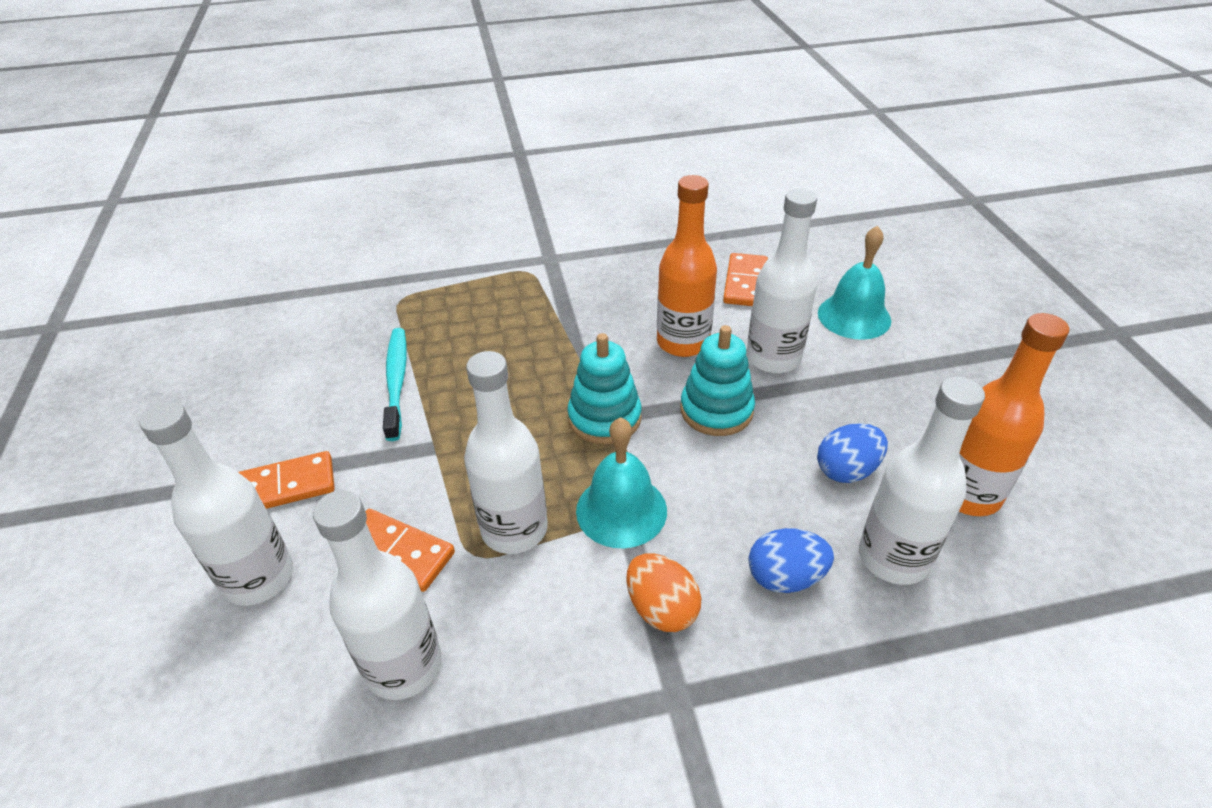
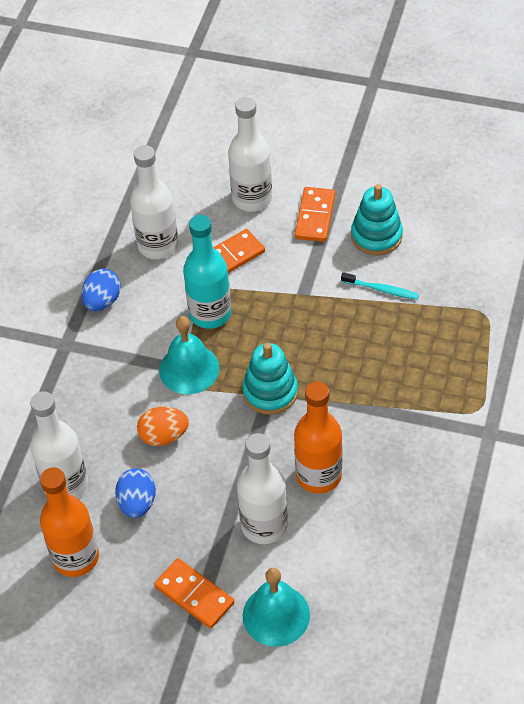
camera: 120 degrees right, 10 degrees up
(396, 381) = (381, 289): turquoise toothbrush -> turquoise toothbrush, size x0.66
(514, 529) = (210, 313): white bottle -> turquoise bottle
(661, 609) = (114, 359): orange egg -> orange egg (164, 436)
(716, 410) = (236, 459): turquoise stacking toy -> turquoise stacking toy (376, 236)
(745, 283) = (368, 561): orange domino -> orange domino (194, 595)
(785, 577) = (92, 424): blue egg -> blue egg (102, 301)

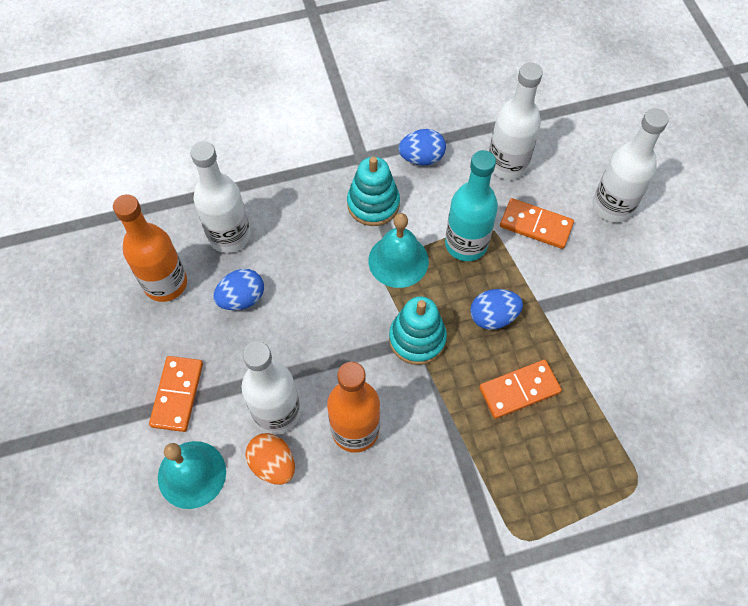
camera: 55 degrees right, 10 degrees up
(164, 436) = (319, 280): orange egg -> orange egg (273, 464)
(289, 330) = (493, 317): none -> blue egg
(315, 216) = (633, 267): orange domino -> orange domino (519, 390)
(376, 236) = (653, 332): turquoise stacking toy -> turquoise stacking toy (373, 204)
(381, 289) = (595, 371): turquoise toothbrush -> none

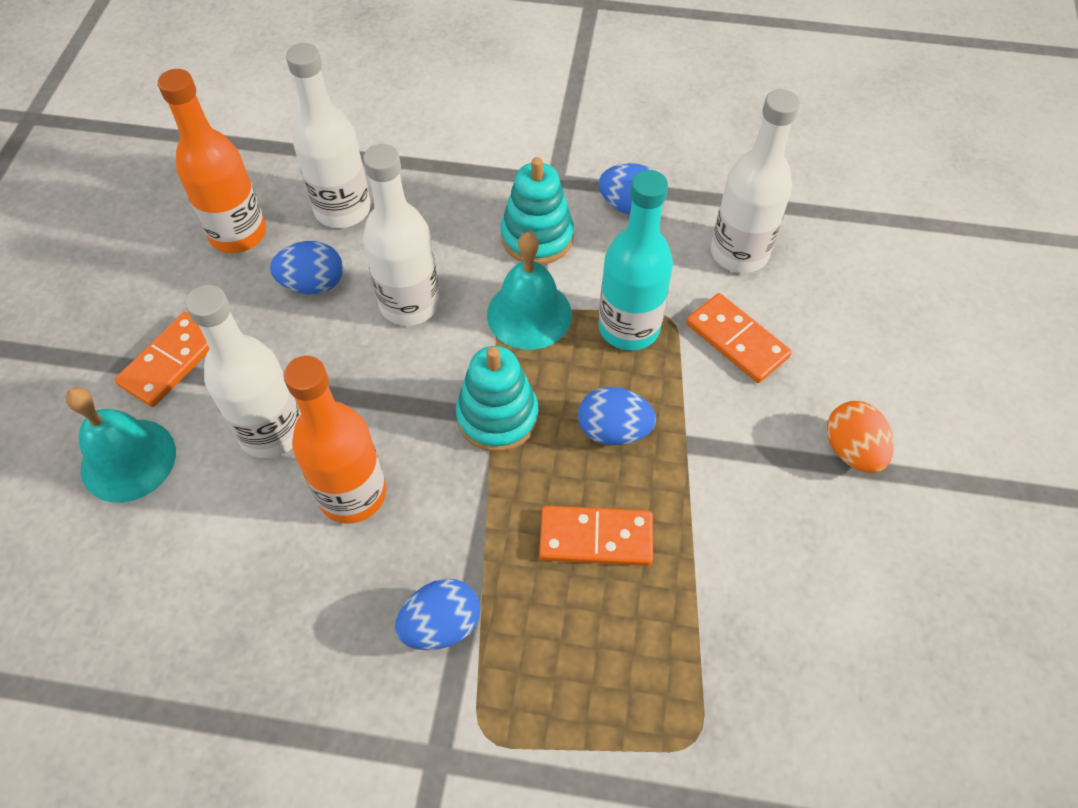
camera: 25 degrees right, 5 degrees down
(273, 464) = (228, 491): orange egg -> orange egg (852, 450)
(458, 486) = (441, 625): none -> blue egg
(612, 206) = (859, 356): white bottle -> white bottle (409, 304)

